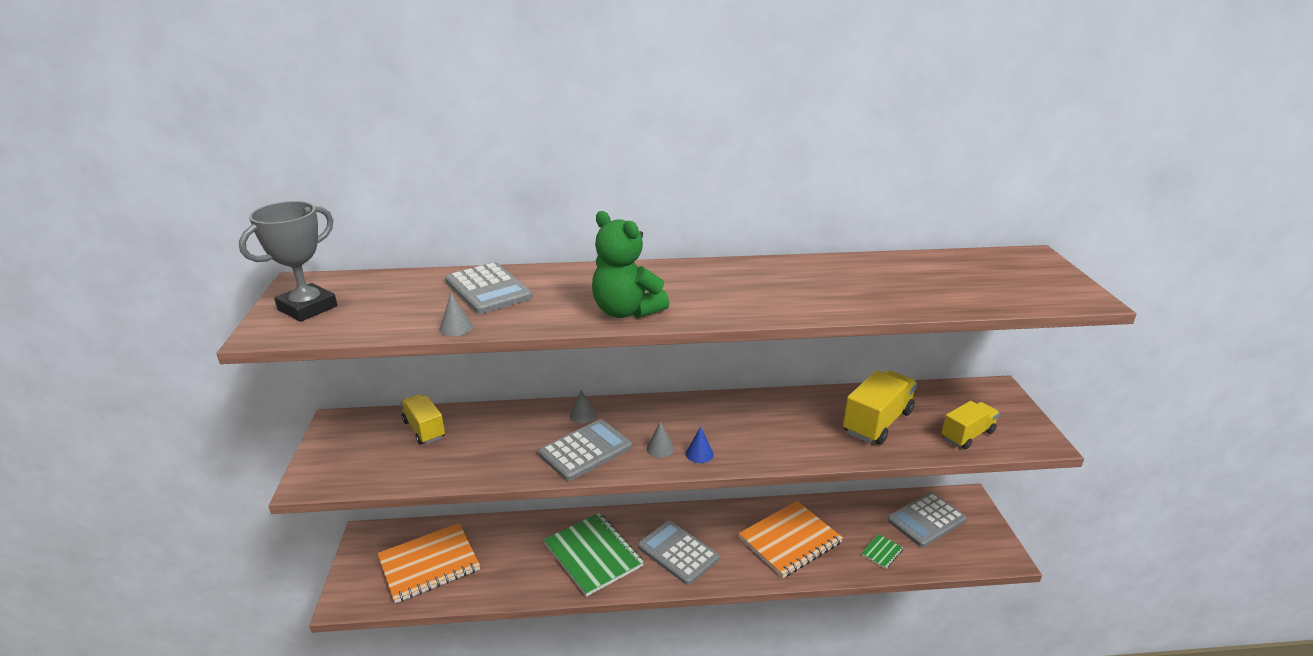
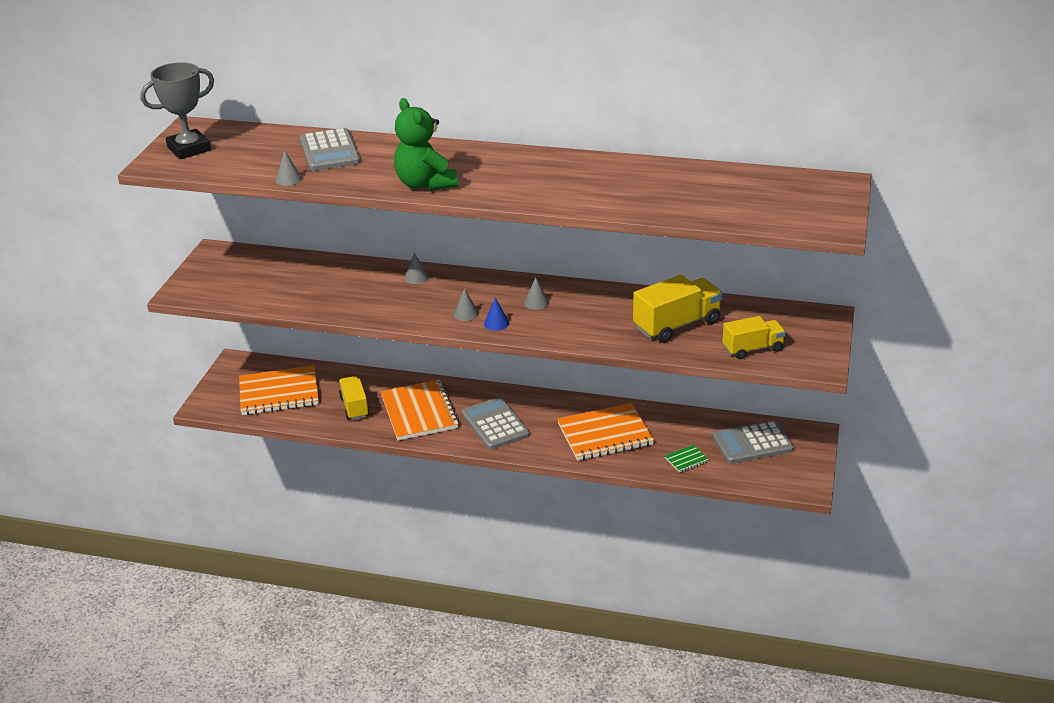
camera: 20 degrees right, 5 degrees up
(424, 429) = (281, 268): yellow truck -> yellow truck (354, 407)
(585, 450) = (402, 305): grey calculator -> none
(593, 555) = (419, 412): green notebook -> orange notebook
(724, 422) = (536, 302): none -> grey cone

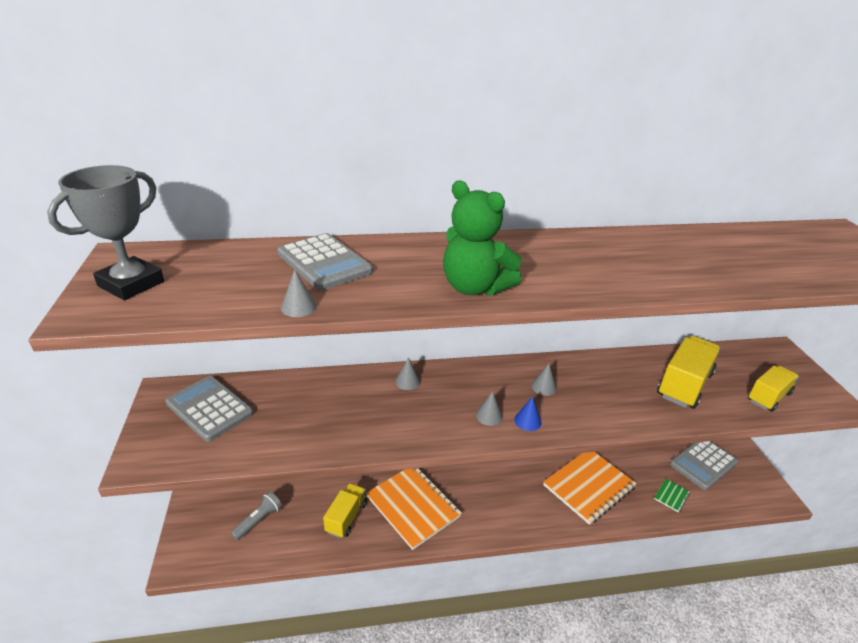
camera: 25 degrees left, 0 degrees up
(279, 393) = (259, 520): orange notebook -> grey flashlight
(354, 407) = (346, 517): yellow truck -> yellow truck turned 60 degrees clockwise
(495, 424) = (490, 502): grey calculator -> grey calculator (209, 408)

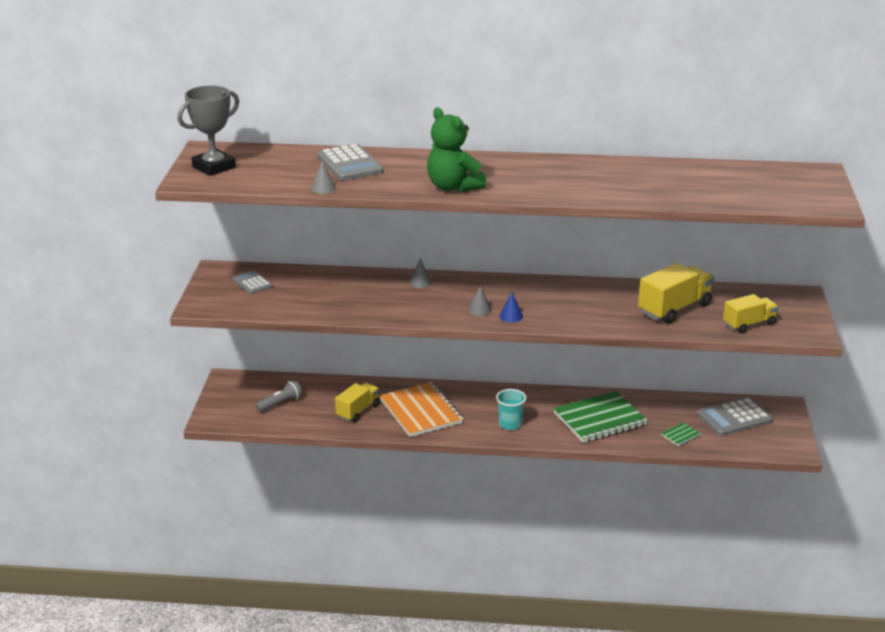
camera: 15 degrees right, 5 degrees down
(209, 408) = (252, 283): grey calculator -> grey calculator, size x0.59
(508, 509) = (510, 424): none -> turquoise cup
(544, 387) = (540, 297): grey cone -> none
(589, 486) = (600, 419): orange notebook -> green notebook

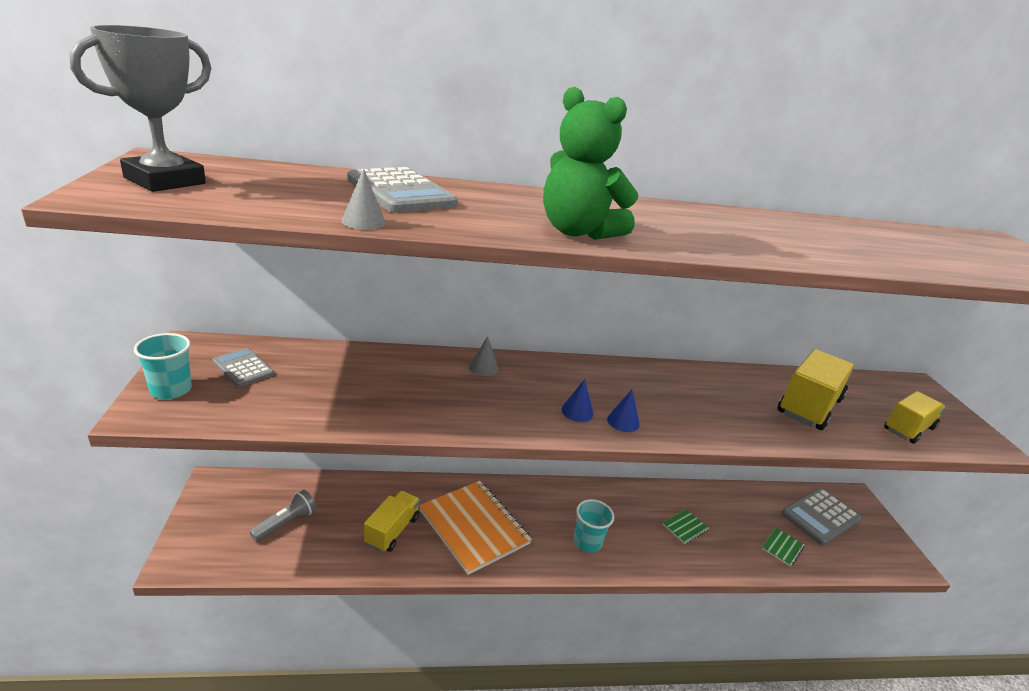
camera: 15 degrees left, 0 degrees up
(210, 295) = (171, 390): none -> turquoise cup
(479, 310) = (577, 411): grey cone -> blue cone
(600, 419) = (685, 527): green notebook -> green notebook, size x0.42

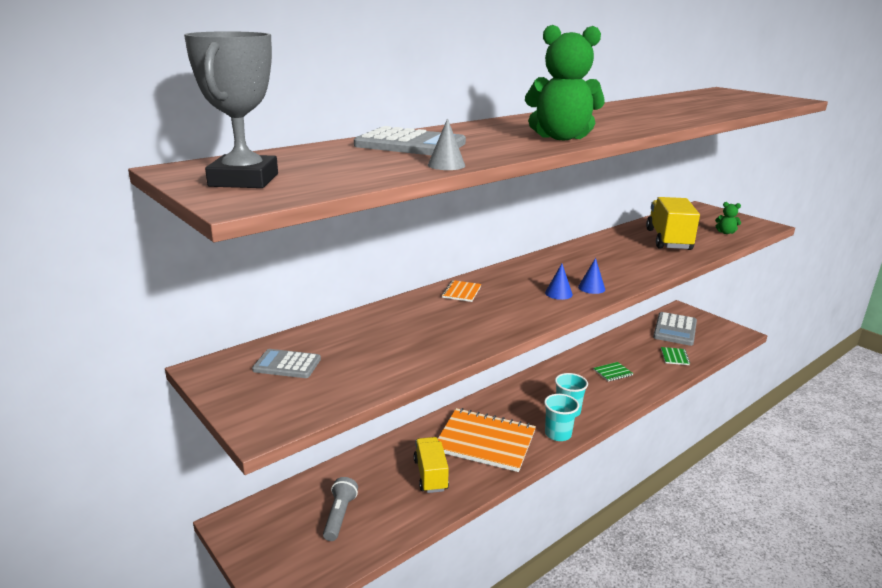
camera: 30 degrees left, 5 degrees down
(171, 390) = (255, 403): turquoise cup -> turquoise cup (558, 434)
(483, 367) = (461, 292): grey cone -> orange notebook
(685, 527) = (613, 373): green notebook -> green notebook turned 45 degrees clockwise
(908, 429) = (725, 232): yellow truck -> green teddy bear

